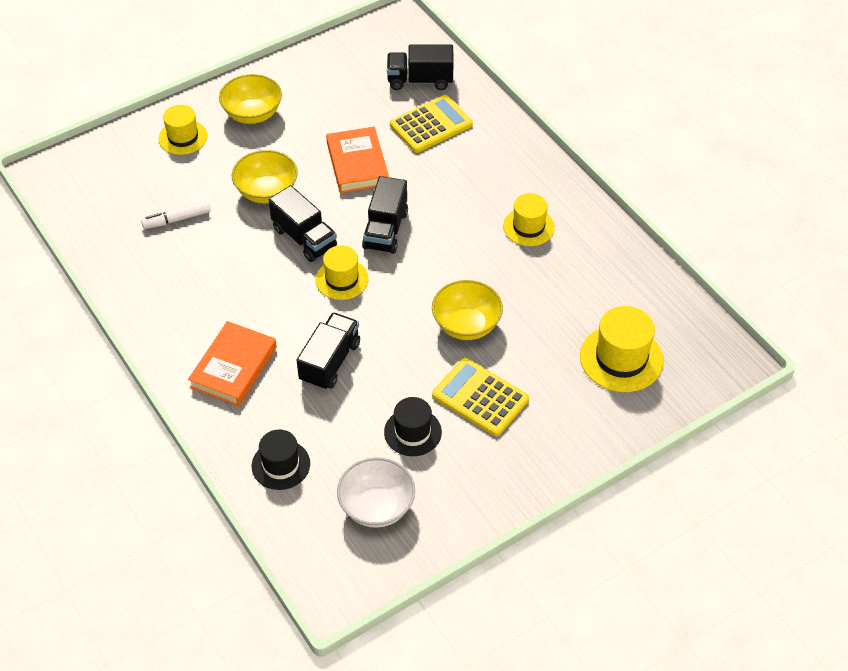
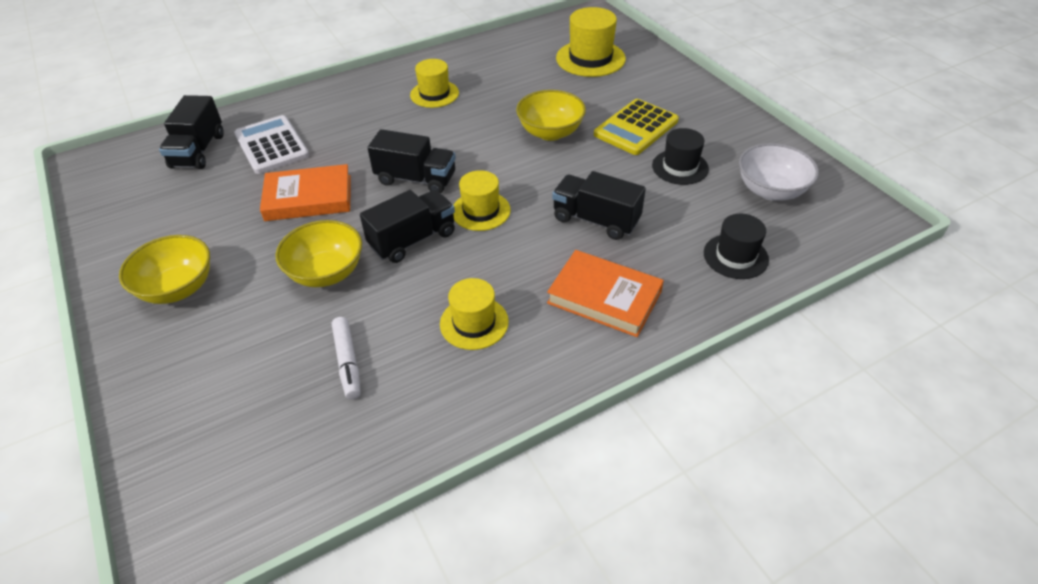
camera: 85 degrees left, 5 degrees down
(183, 137) = (186, 362): yellow hat -> yellow hat (474, 323)
(431, 125) = (272, 145): yellow calculator -> white calculator

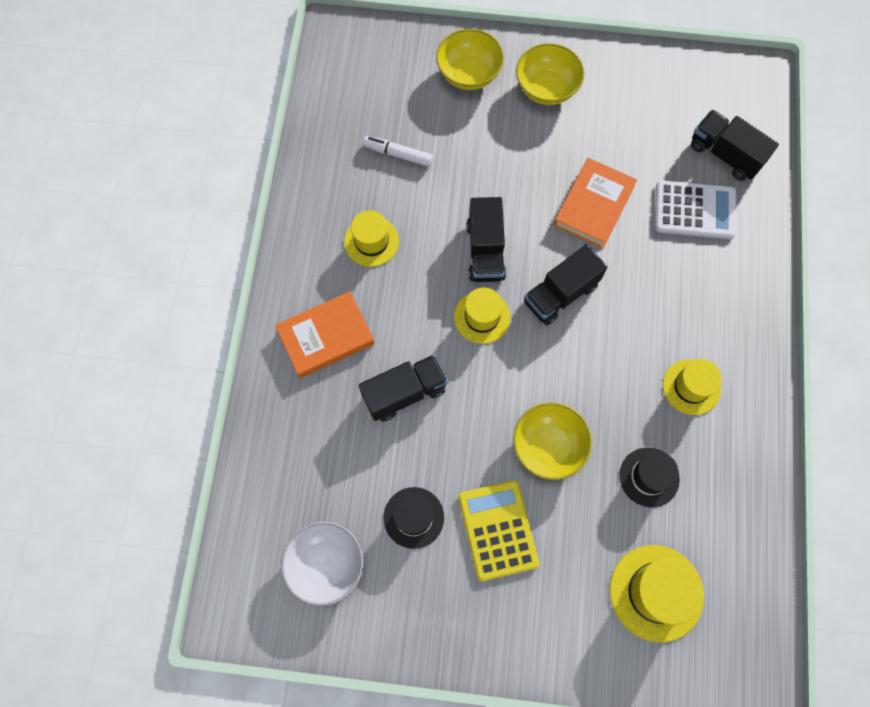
camera: 125 degrees right, 25 degrees up
(326, 272) = (493, 179): yellow bowl -> yellow bowl (469, 74)
(735, 256) = (286, 461): black hat -> black hat (649, 477)

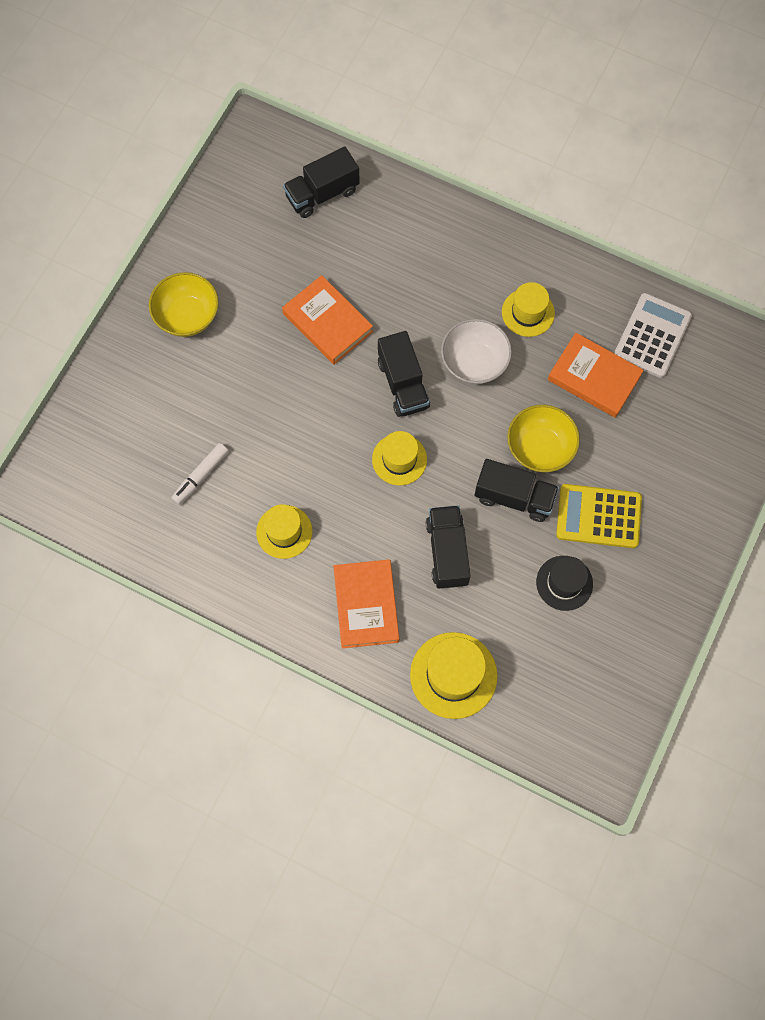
camera: 70 degrees left, 0 degrees up
(326, 565) = (582, 672): white bowl -> white bowl (474, 362)
(469, 74) = (139, 380): yellow bowl -> none
(485, 250) = (335, 433): black truck -> black truck (514, 497)
(649, 477) = (594, 378): black hat -> orange book
(656, 592) = (690, 411): yellow hat -> yellow hat (453, 675)
(694, 210) = (366, 242): white calculator -> white calculator (652, 336)

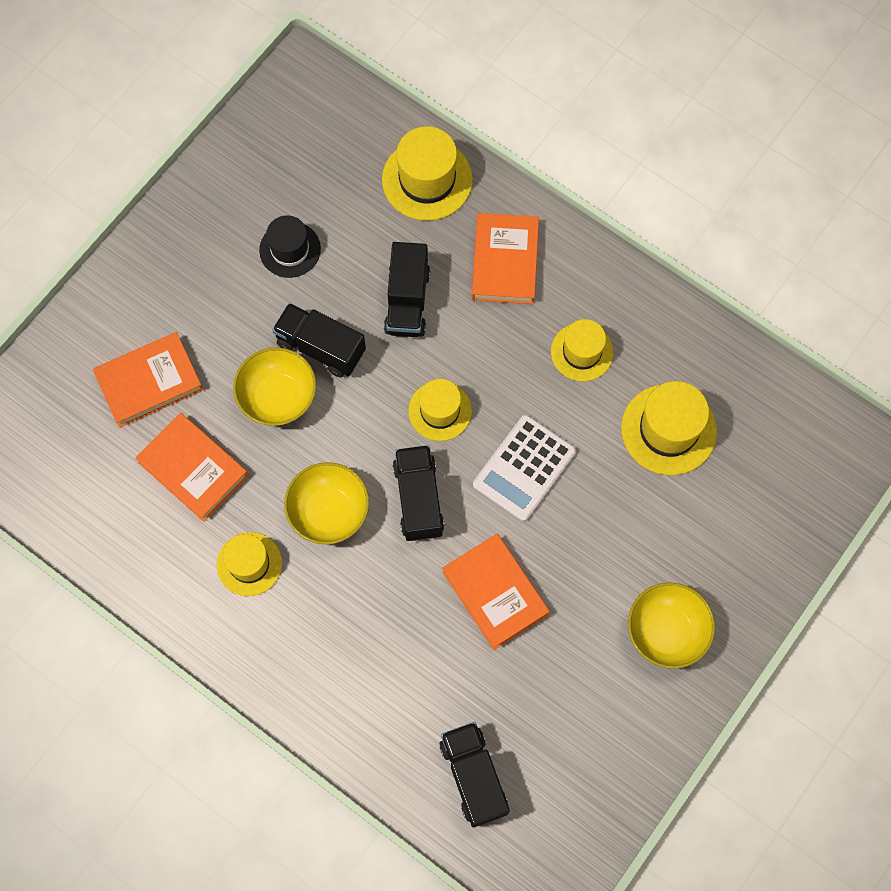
camera: 170 degrees left, 0 degrees up
(200, 476) = (668, 429): white marker -> yellow hat
(322, 193) = (473, 777): black truck -> black truck turned 90 degrees counterclockwise
(474, 362) = (329, 512): white bowl -> yellow bowl
(598, 516) = (234, 312): yellow calculator -> none
(652, 336) = (109, 508): white calculator -> white calculator (524, 468)
(653, 443) = (149, 382): none -> orange book

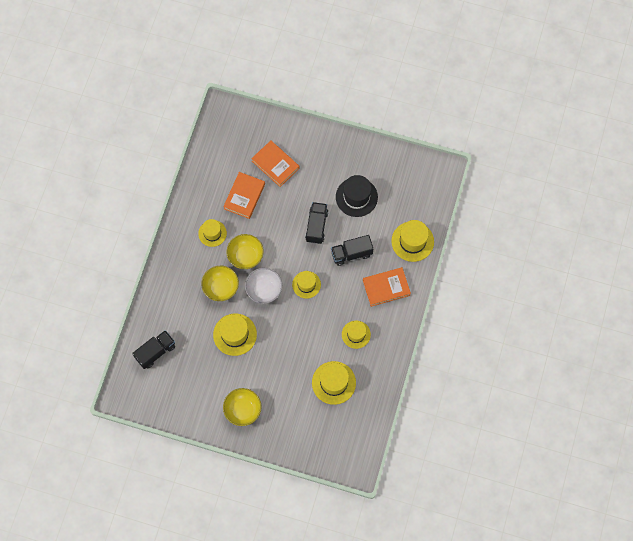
camera: 70 degrees right, 0 degrees up
(278, 397) = (288, 217): yellow bowl -> yellow bowl (221, 287)
(290, 249) = (356, 197): black hat -> black hat, size x1.50
(418, 499) = (264, 289): black truck -> white bowl
(495, 593) = (235, 334): orange book -> yellow hat
(524, 468) = (293, 328): white calculator -> none

